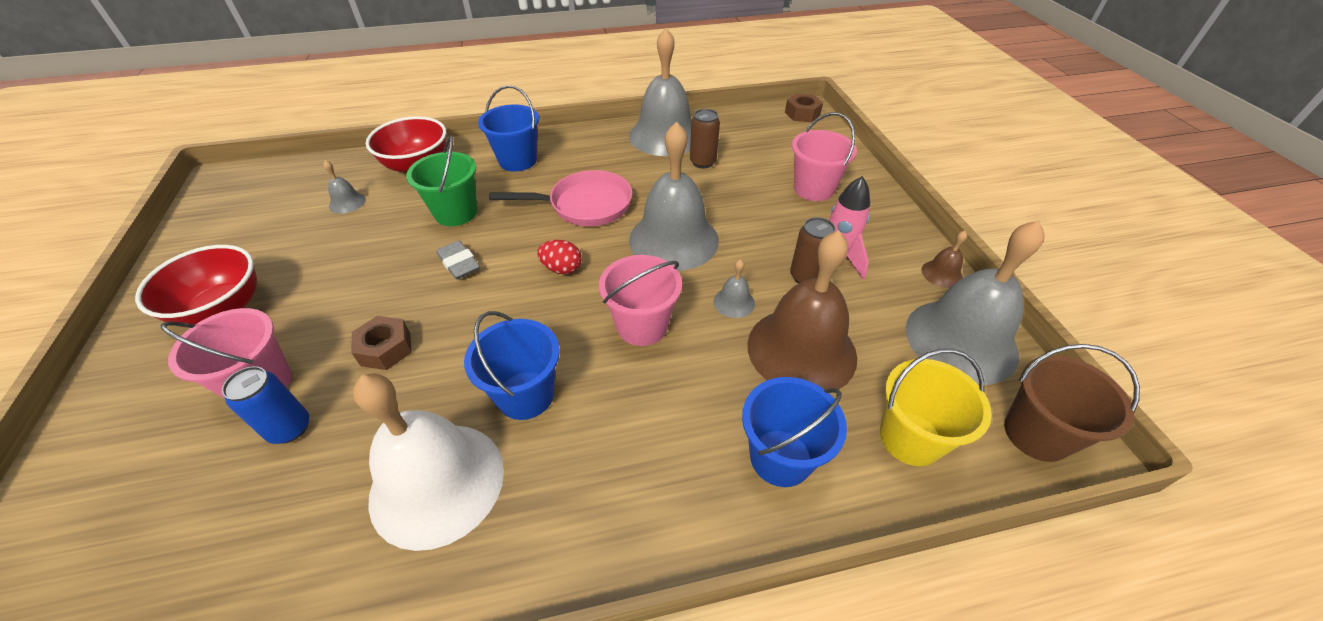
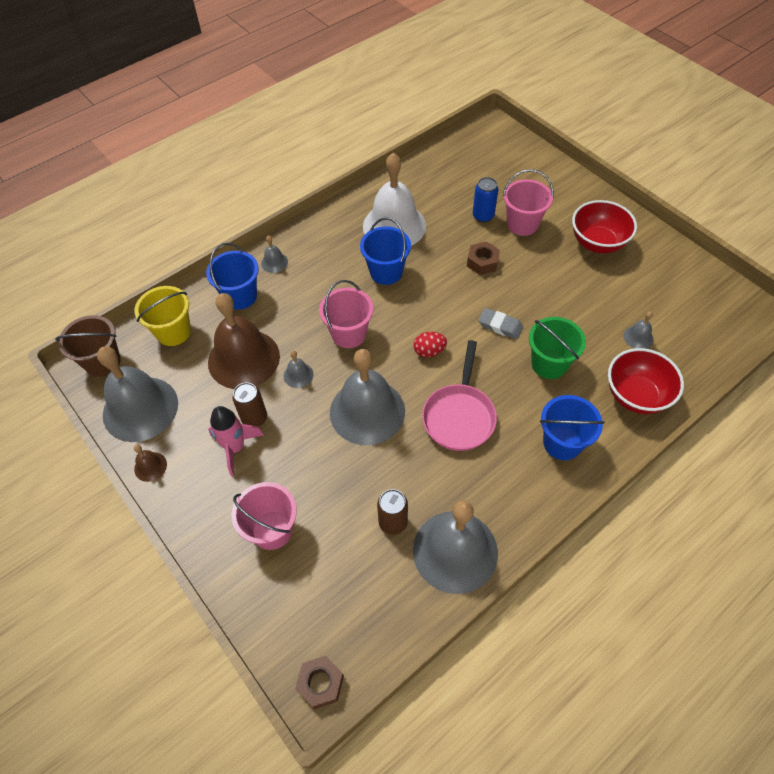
camera: 155 degrees right, 10 degrees up
(585, 205) = (459, 416): pink pan -> pink pan turned 45 degrees counterclockwise
(694, 505) = (274, 262): none -> grey bell

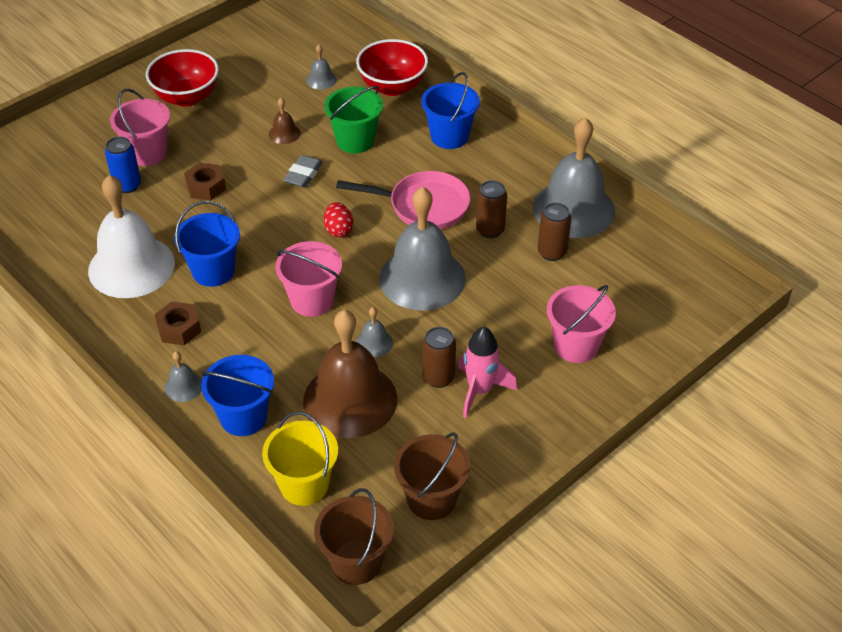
camera: 95 degrees left, 10 degrees down
(140, 408) = (431, 499): grey bell -> brown bucket
(150, 466) = (514, 471): brown bell -> brown bell (284, 133)
(320, 683) = (717, 295): brown nut -> brown nut (179, 329)
(426, 470) = (490, 230): none -> brown can

